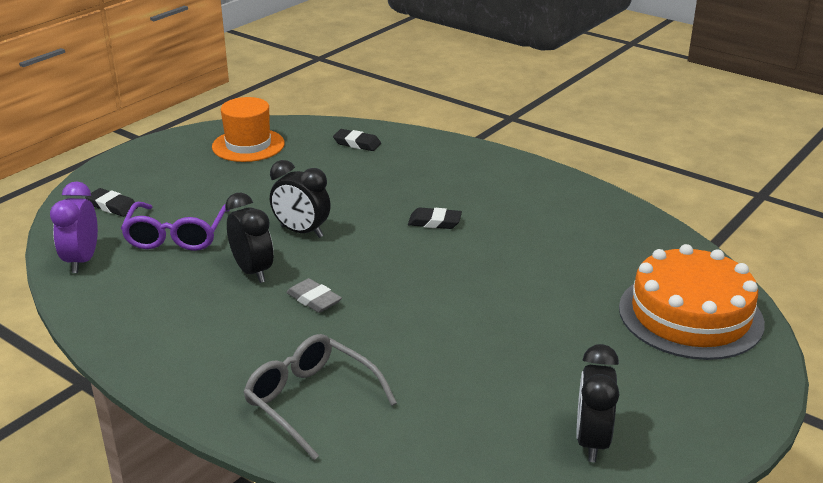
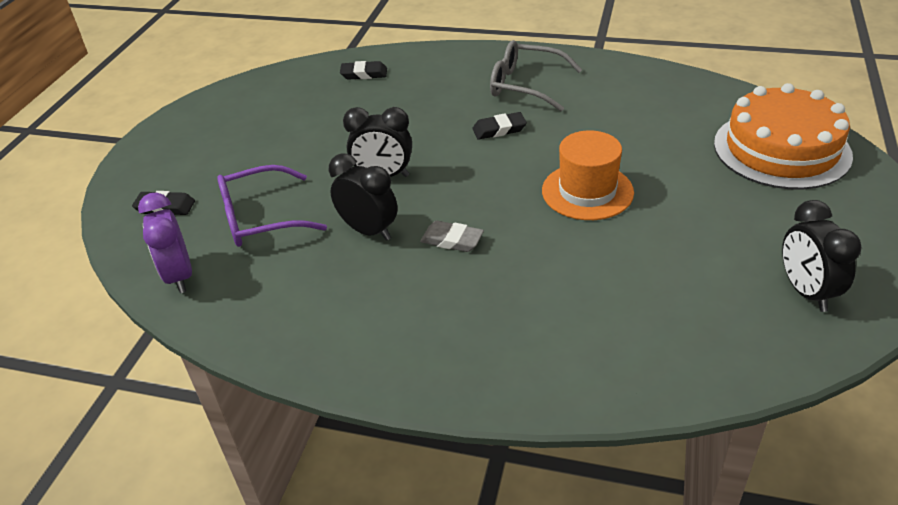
camera: 20 degrees left, 10 degrees up
(176, 236) = (260, 218): purple glasses -> purple glasses turned 90 degrees clockwise
(248, 145) = (258, 104): orange hat -> orange hat (587, 191)
(311, 401) = (535, 344): grey glasses -> grey glasses (525, 85)

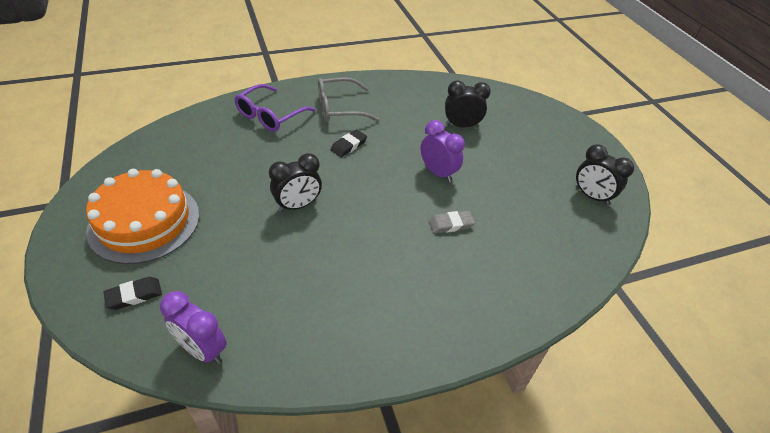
camera: 40 degrees left, 5 degrees up
(260, 218) = (230, 273): purple glasses -> purple glasses (270, 116)
(364, 74) = (213, 128): black eraser -> none
(369, 231) = (323, 251): black clock -> black clock (461, 126)
(452, 240) = (385, 237): grey eraser -> grey eraser (451, 224)
(587, 191) = (438, 173): orange hat -> purple clock
(781, 149) = (515, 113): orange cake -> orange cake (144, 222)

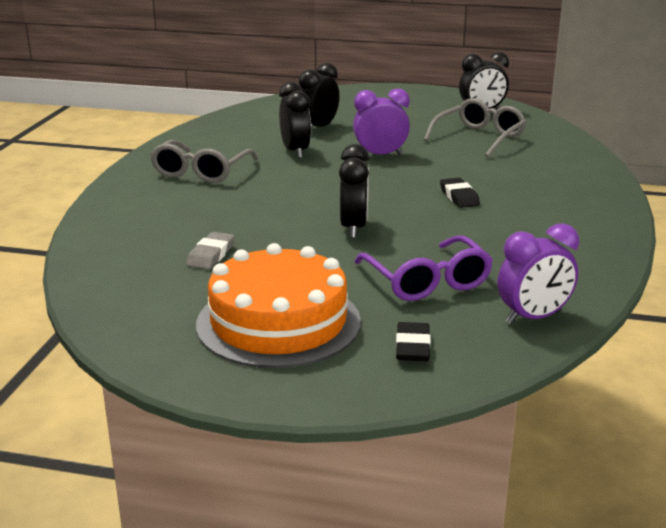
camera: 55 degrees left, 20 degrees down
(270, 116) = (157, 210): purple glasses -> purple glasses (427, 281)
(349, 145) = (280, 182): black eraser -> black eraser (459, 197)
(407, 132) = (295, 152): none -> black clock
(451, 224) = (461, 169): grey eraser -> grey eraser (211, 255)
(529, 213) = (479, 137): none -> grey glasses

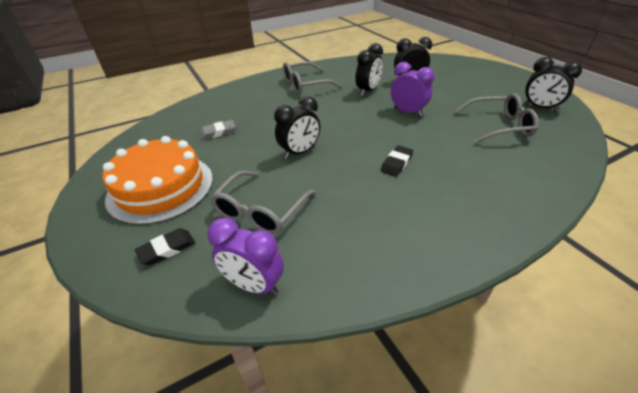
camera: 50 degrees right, 15 degrees up
(427, 281) = (260, 211): purple glasses -> grey glasses

